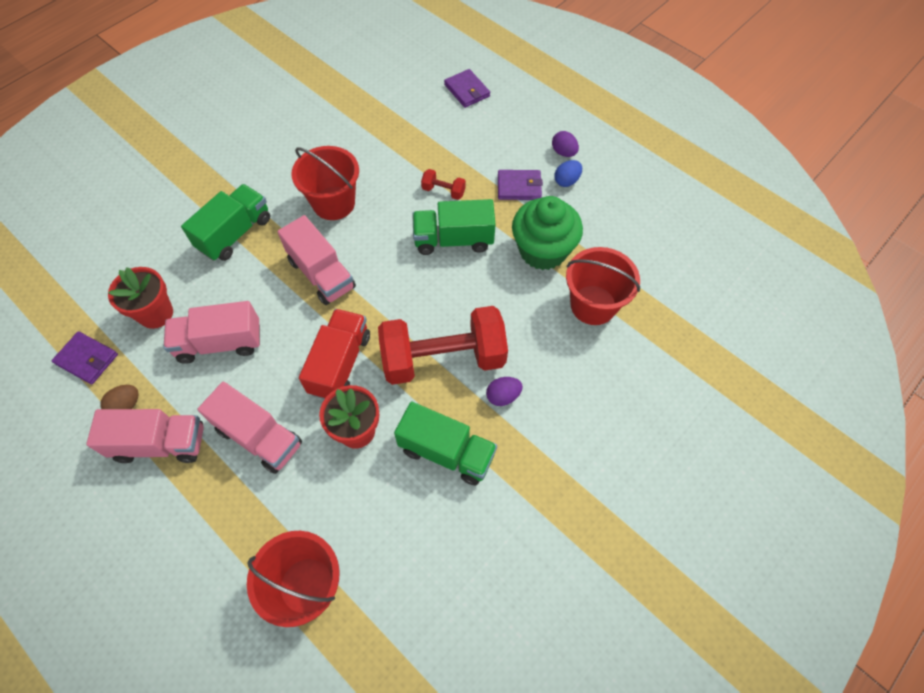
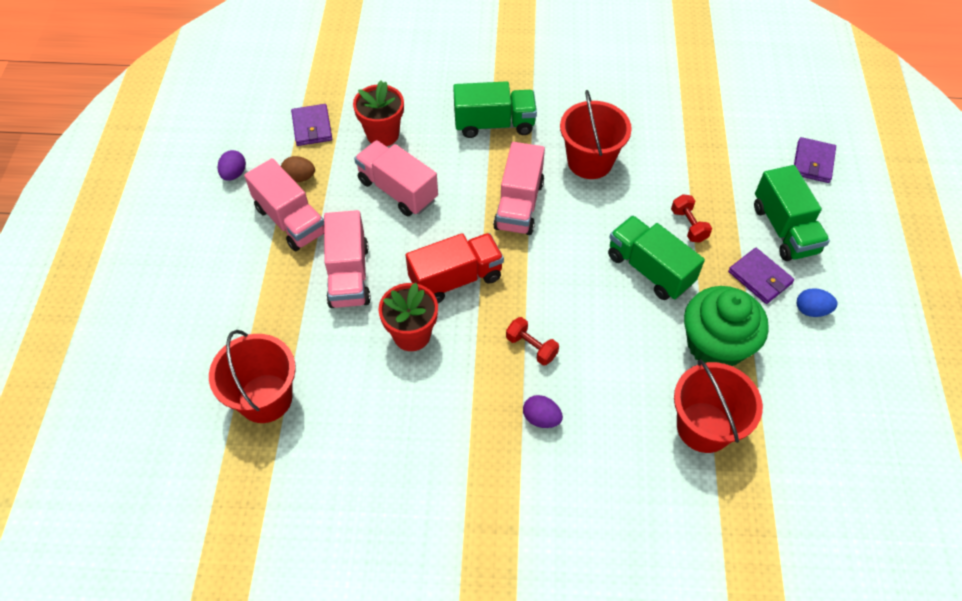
camera: 50 degrees right, 5 degrees down
(443, 358) = (531, 347): red dumbbell -> red dumbbell, size x0.40
(446, 452) = (452, 413): green truck -> green truck (784, 229)
(563, 152) = (840, 285): purple egg -> purple egg (234, 174)

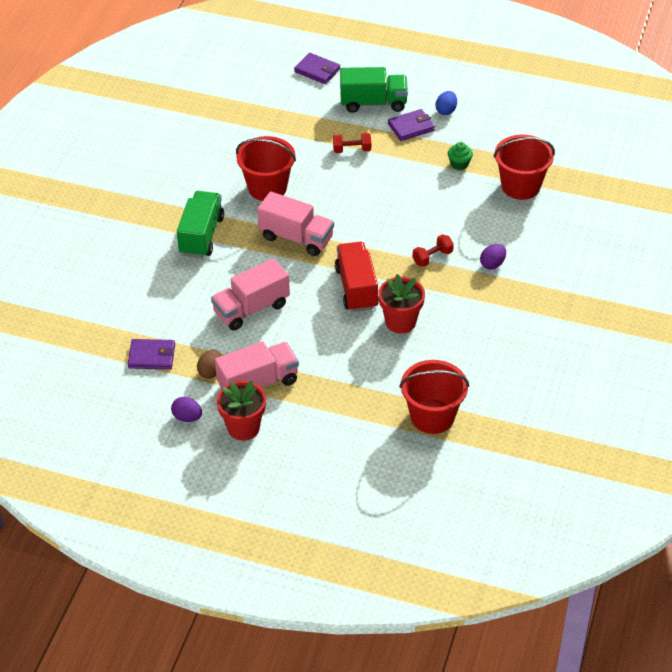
camera: 75 degrees left, 10 degrees down
(349, 275) = (330, 352): pink truck -> none
(382, 134) = (182, 309): red flower pot -> red flower pot (243, 428)
(649, 269) = (384, 180): green truck -> none
(715, 345) = (459, 164): green cupcake -> green cupcake, size x0.43

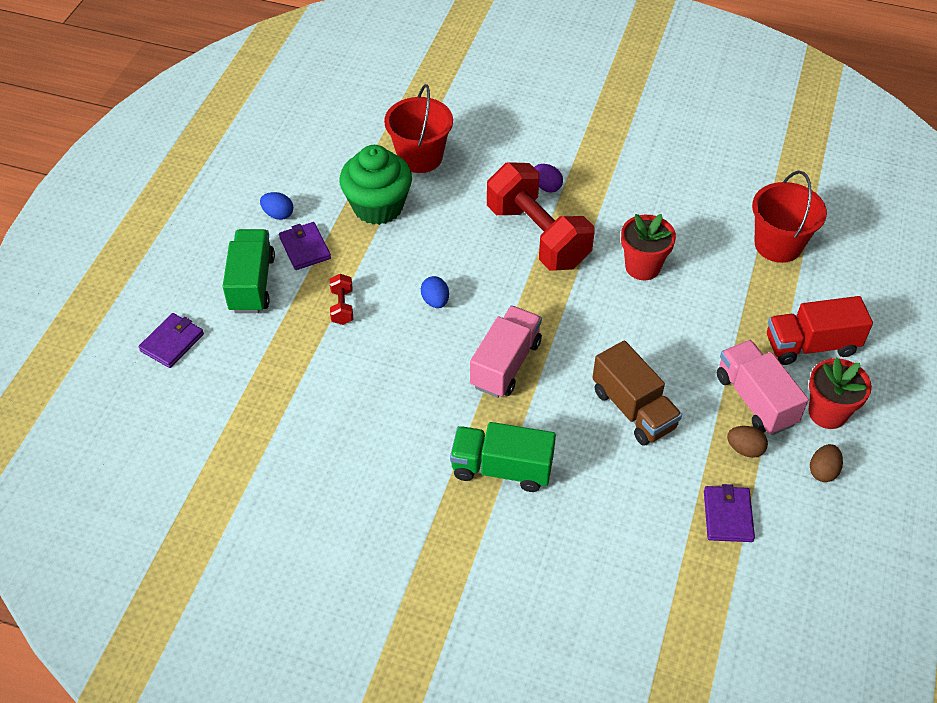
camera: 90 degrees left, 5 degrees up
(187, 417) = (823, 471): purple egg -> brown egg
(251, 309) = (633, 409): pink truck -> brown truck
(267, 188) = (409, 396): red bucket -> none
(356, 288) = (591, 305): red truck -> red truck (811, 345)
(359, 199) = (435, 301): none -> blue egg
(432, 257) = (537, 236): red dumbbell -> red dumbbell, size x2.50
(459, 164) = (378, 206): green cupcake -> green cupcake, size x2.33

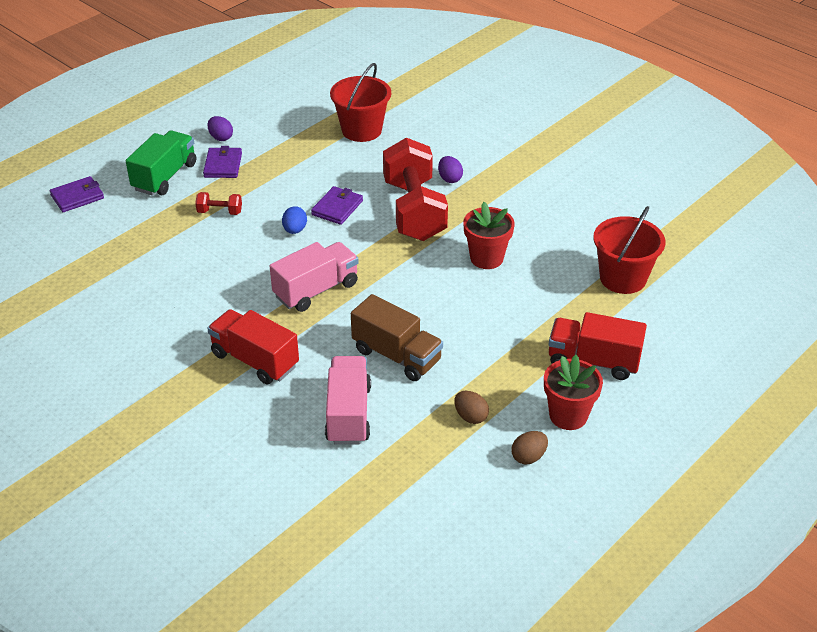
camera: 25 degrees right, 10 degrees down
(278, 214) = (221, 137): blue egg -> purple egg
(342, 307) = (220, 212): red dumbbell -> red dumbbell turned 75 degrees clockwise
(378, 206) = (301, 154): green cupcake -> none
(502, 468) = (255, 360): green truck -> red truck
(633, 409) = (396, 356): brown truck -> brown truck turned 45 degrees counterclockwise
(727, 516) = (416, 459): purple wallet -> purple wallet (337, 208)
(755, 400) = (509, 384): pink truck -> pink truck (348, 414)

